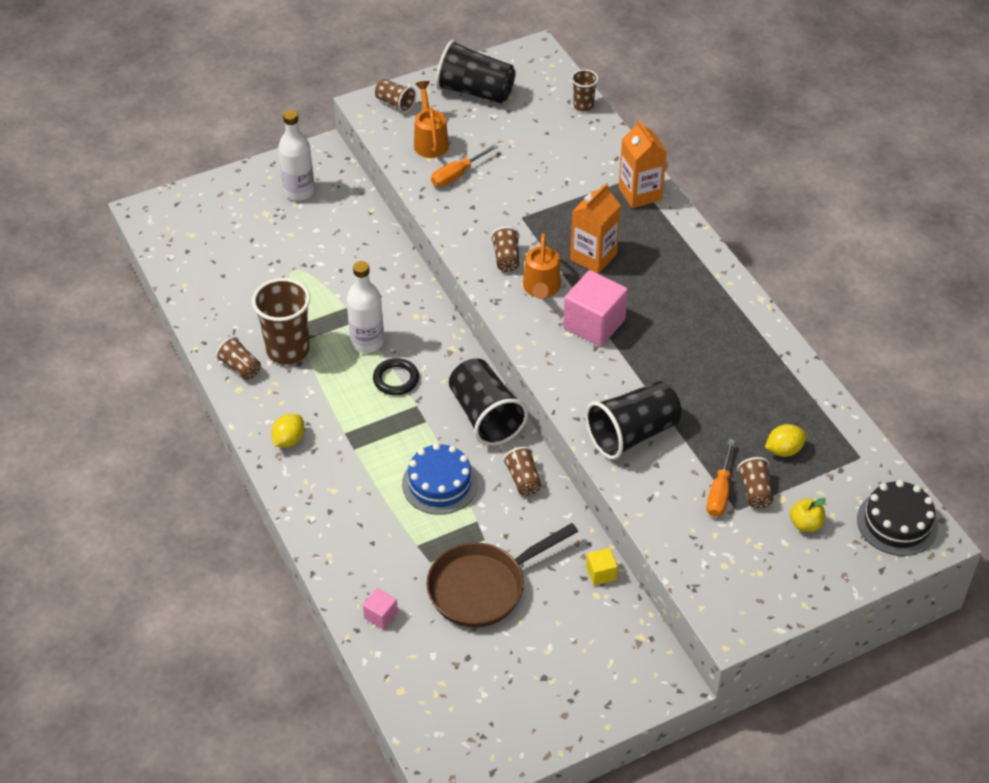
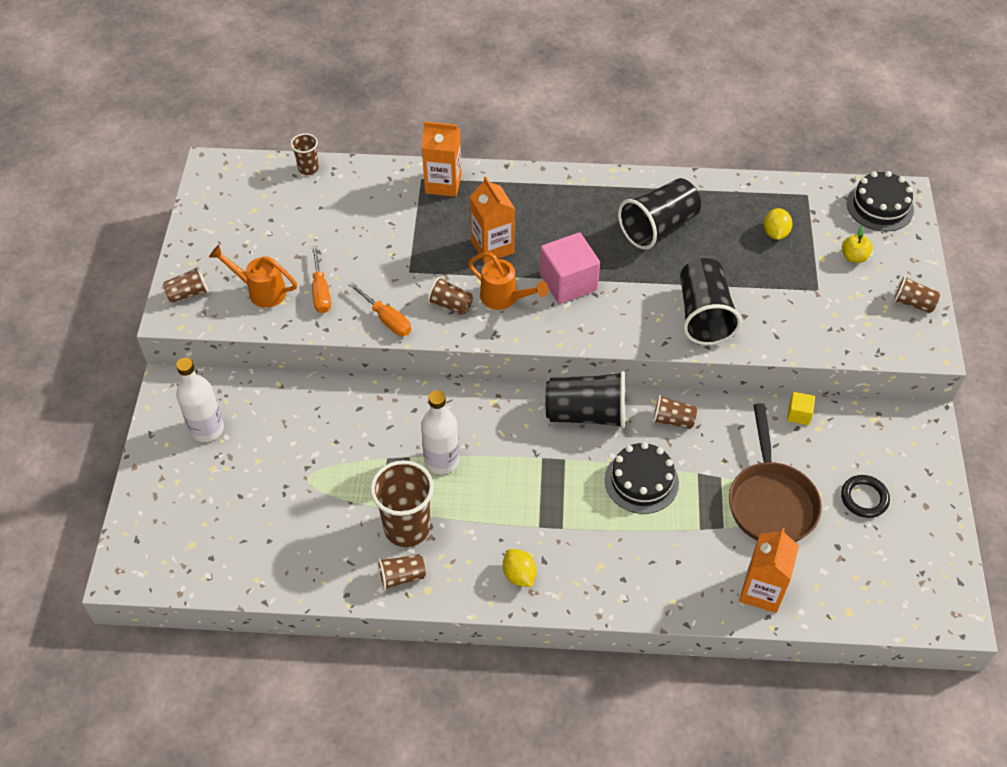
camera: 60 degrees left, 5 degrees up
(381, 615) = (761, 591): pink cube -> orange carton
(396, 379) = (501, 459): black ring -> black ring (864, 498)
(439, 484) = (641, 481): blue cake -> black cake
(475, 91) = (225, 230): black cup -> black cup (658, 227)
(719, 492) = (794, 291): orange screwdriver -> orange screwdriver (386, 319)
(755, 491) = (806, 270): brown cup -> brown cup (912, 303)

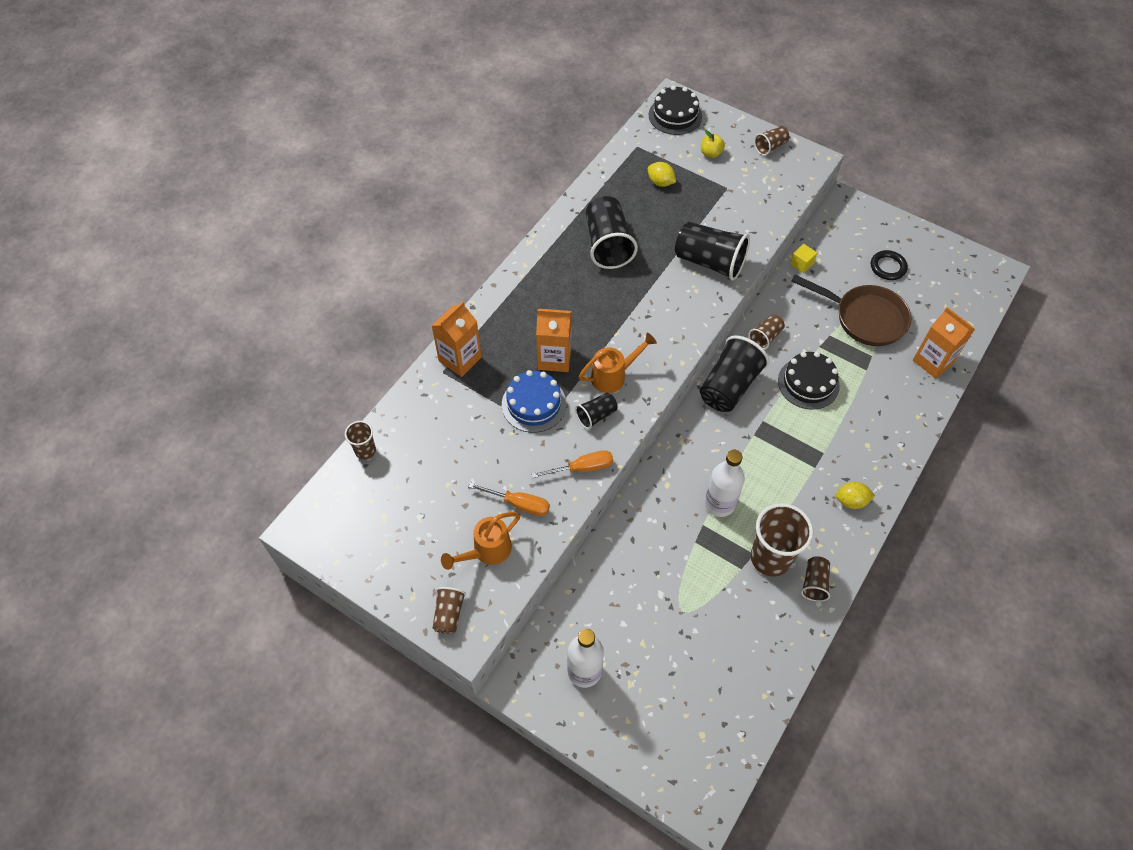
camera: 60 degrees left, 5 degrees up
(431, 255) = (534, 404): none -> blue cake
(450, 304) = (596, 415): brown cup -> black cup
(568, 282) = (625, 327): pink cube -> none

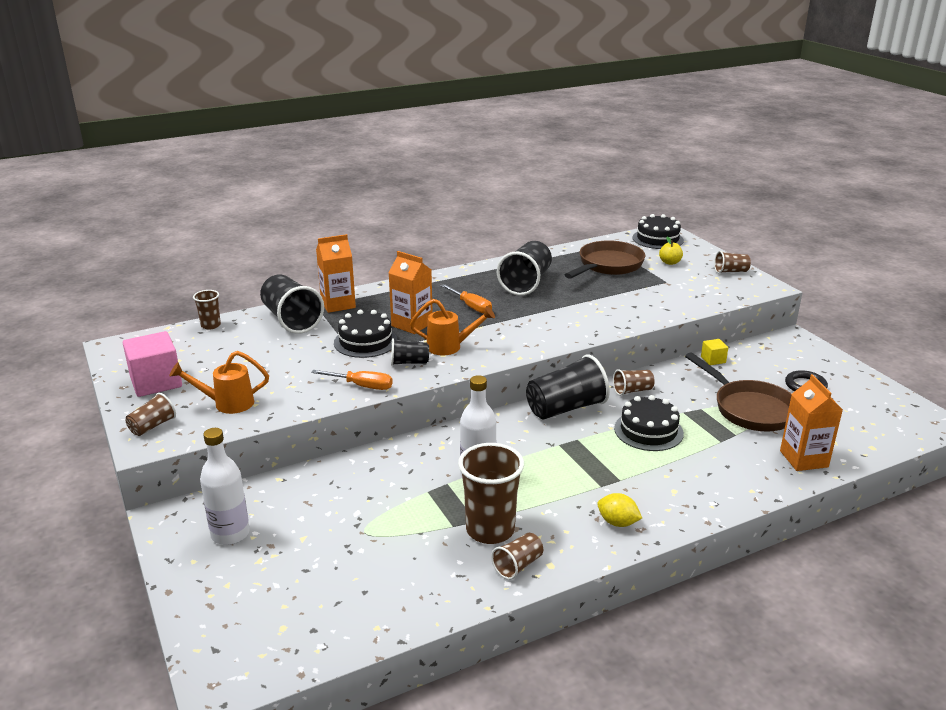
camera: 30 degrees right, 30 degrees down
(394, 557) = (156, 382): none -> pink cube
(519, 504) = (285, 388): orange screwdriver -> orange screwdriver (471, 306)
(534, 404) = (365, 341): blue cake -> black cake
(660, 182) = (608, 265): yellow lemon -> brown pan
(709, 262) = (607, 313): black cup -> black cup (291, 320)

